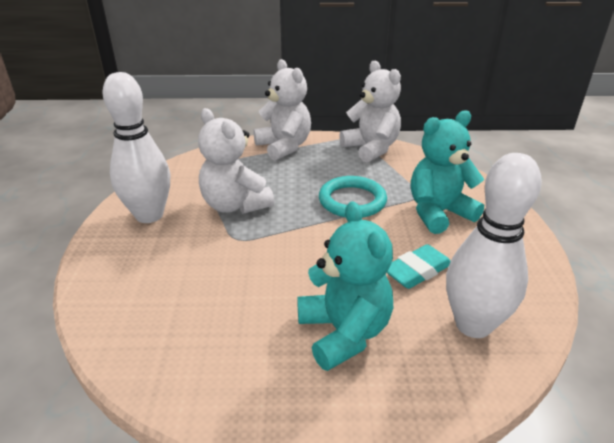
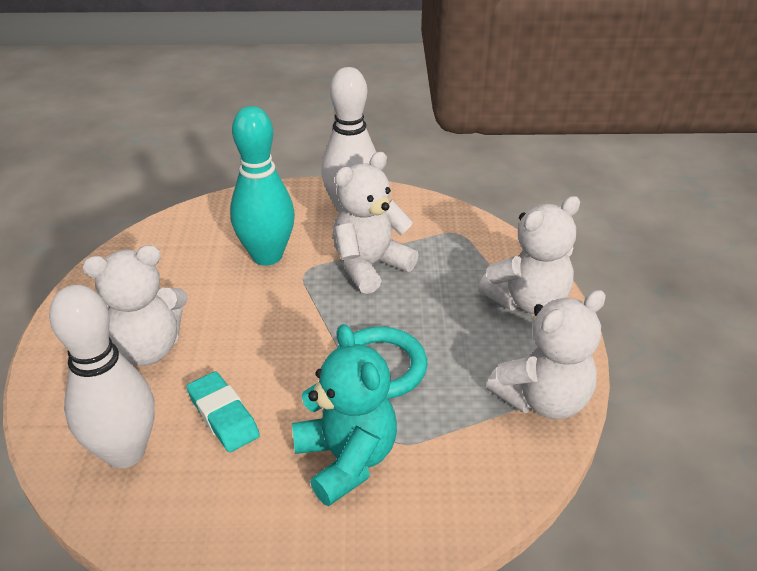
camera: 90 degrees right, 5 degrees up
(207, 263) = (267, 256): none -> turquoise bowling pin
(344, 332) = (146, 348): turquoise teddy bear -> white teddy bear

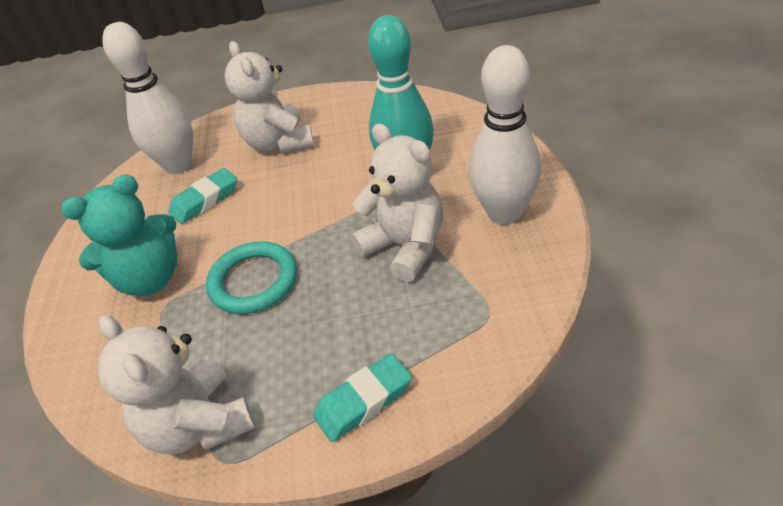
camera: 90 degrees right, 5 degrees up
(528, 300) = (363, 401): white teddy bear -> turquoise eraser

